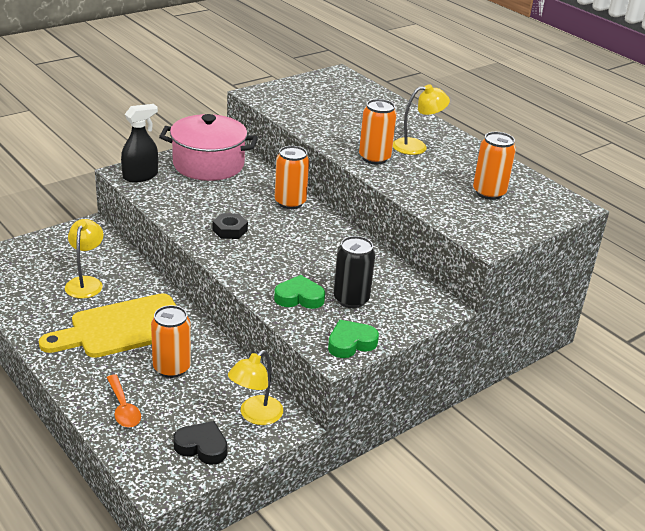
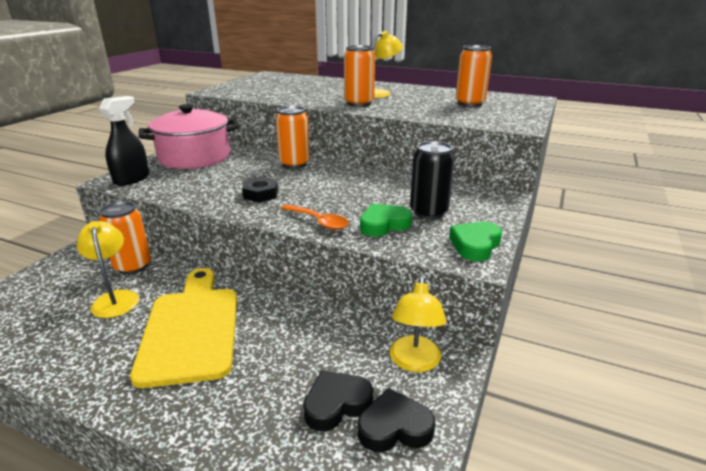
camera: 25 degrees left, 5 degrees down
(123, 328) = (191, 328): yellow cutting board -> yellow cutting board turned 135 degrees clockwise
(123, 408) = (260, 423): orange spoon -> orange spoon (319, 222)
(172, 368) = (281, 349): orange can -> orange can (133, 266)
(178, 418) = (336, 404): none -> black heart

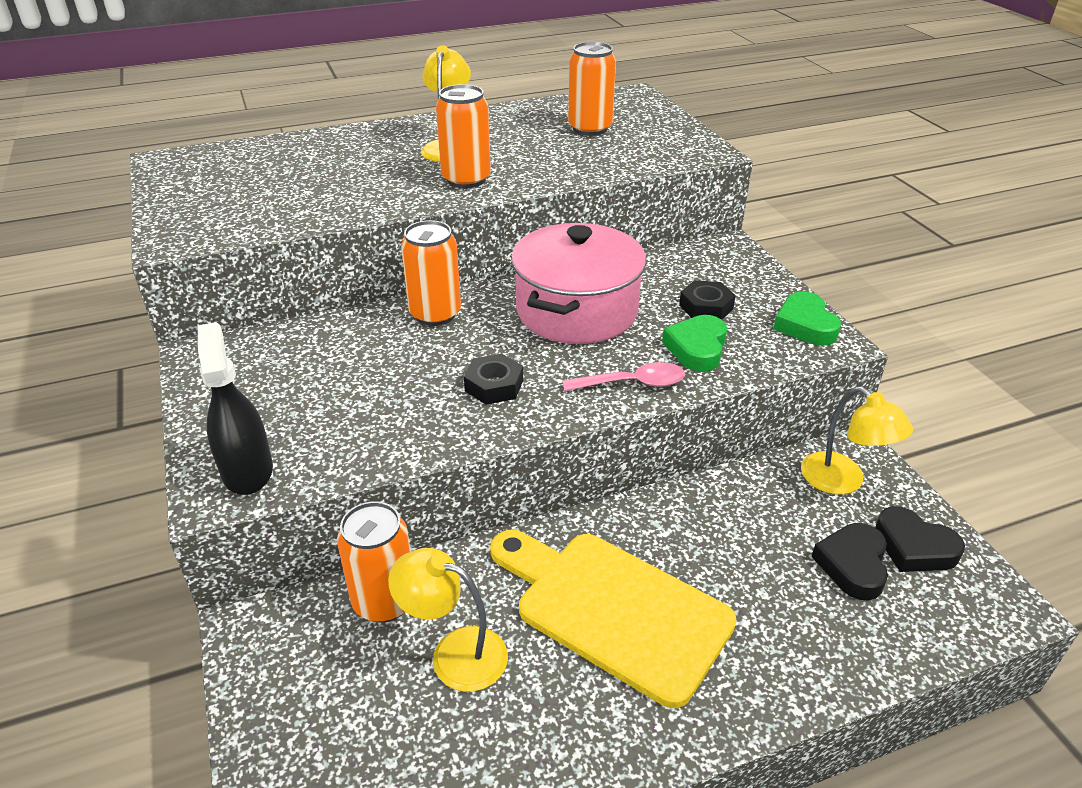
camera: 45 degrees left, 10 degrees up
(194, 157) = (260, 378): pink pot -> pink pot (576, 311)
(319, 222) = (633, 383): orange spoon -> pink spoon
(394, 427) = (914, 547): black heart -> black heart turned 90 degrees counterclockwise
(429, 212) = (706, 307): black can -> black nut

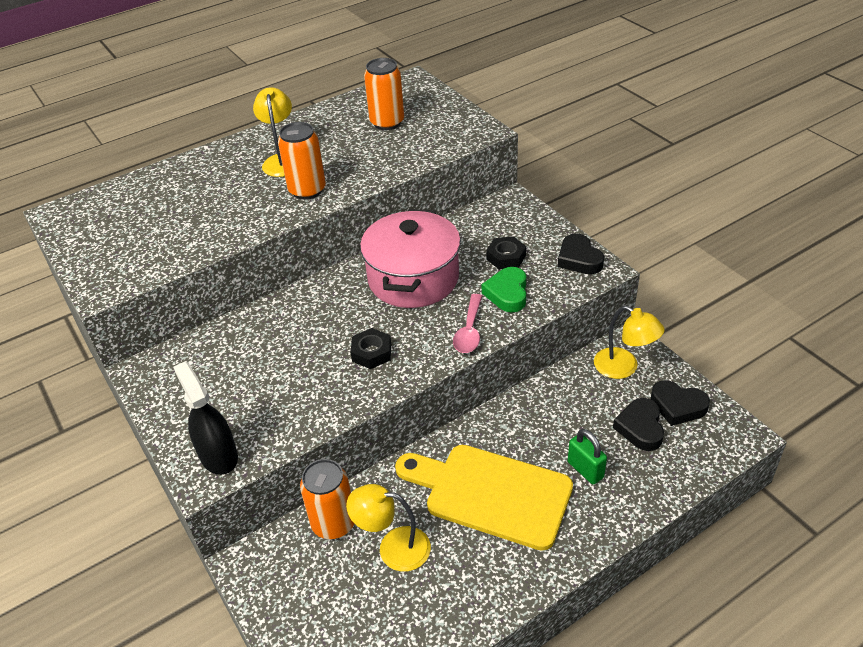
camera: 10 degrees left, 5 degrees up
(435, 314) = (309, 301): orange can -> none
(633, 383) = (469, 331): pink spoon -> pink spoon turned 120 degrees clockwise
(759, 606) = (585, 470): none -> green padlock
(805, 325) = (579, 259): green heart -> black heart

